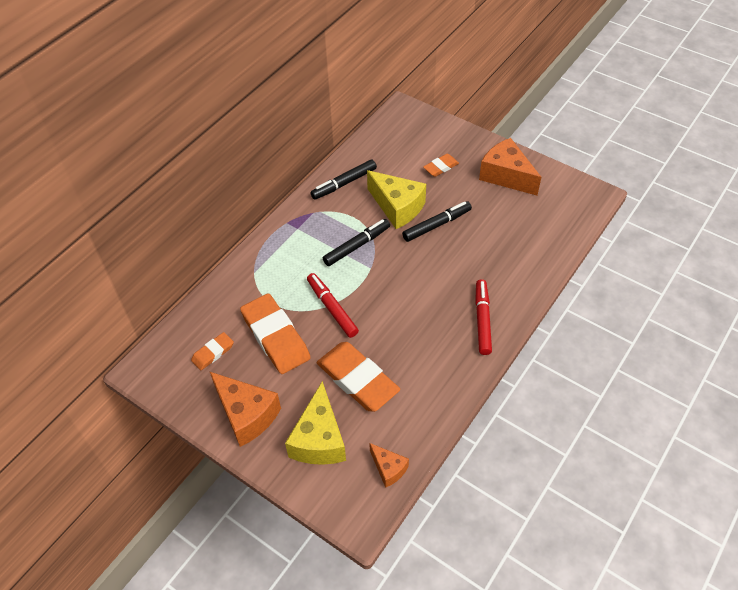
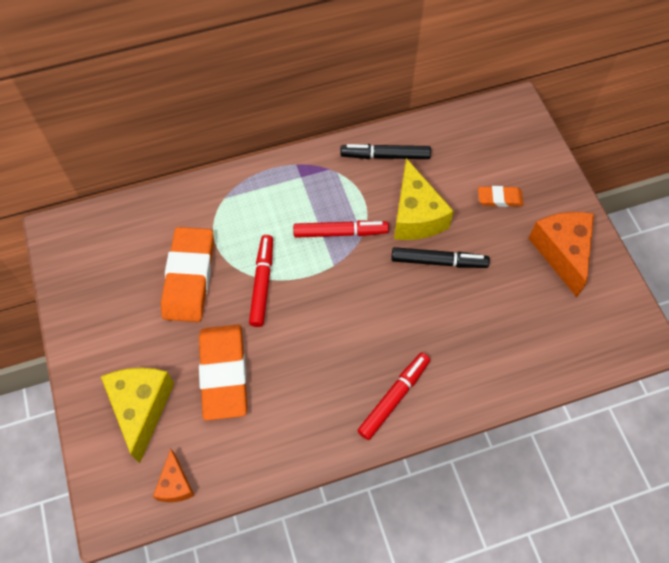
camera: 35 degrees right, 10 degrees up
(213, 353) = (125, 255): orange eraser -> none
(246, 415) = (102, 337): orange cheese -> none
(319, 439) = (141, 408): yellow cheese -> yellow cheese turned 135 degrees clockwise
(357, 246) = (340, 232): black marker -> red marker

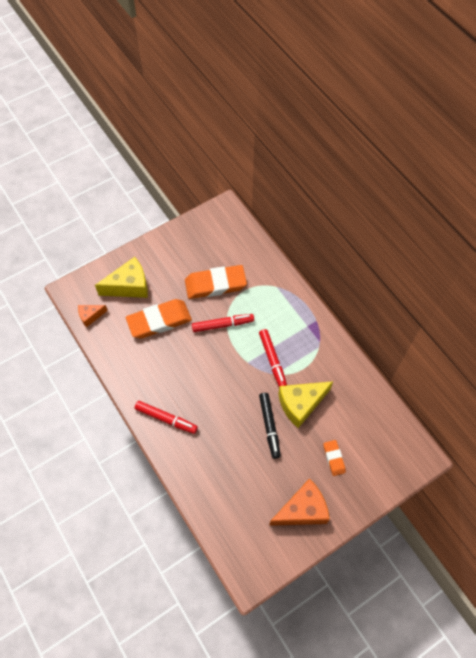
camera: 75 degrees right, 0 degrees up
(385, 156) = (342, 374): black marker -> none

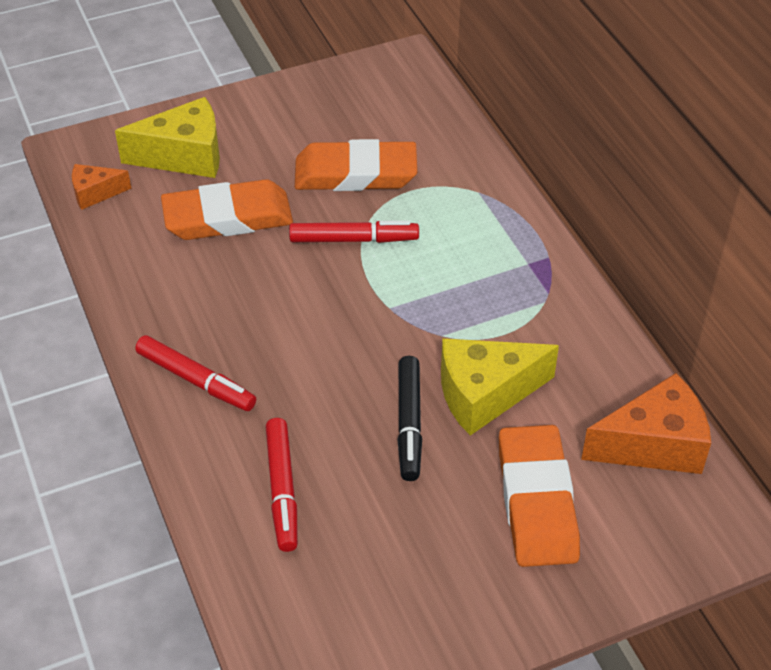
camera: 10 degrees right, 15 degrees down
(272, 360) = (442, 311): red marker -> red marker (282, 489)
(302, 510) = (446, 587): orange cheese -> orange cheese (653, 444)
(334, 458) = (536, 501): orange eraser -> orange eraser, size x2.01

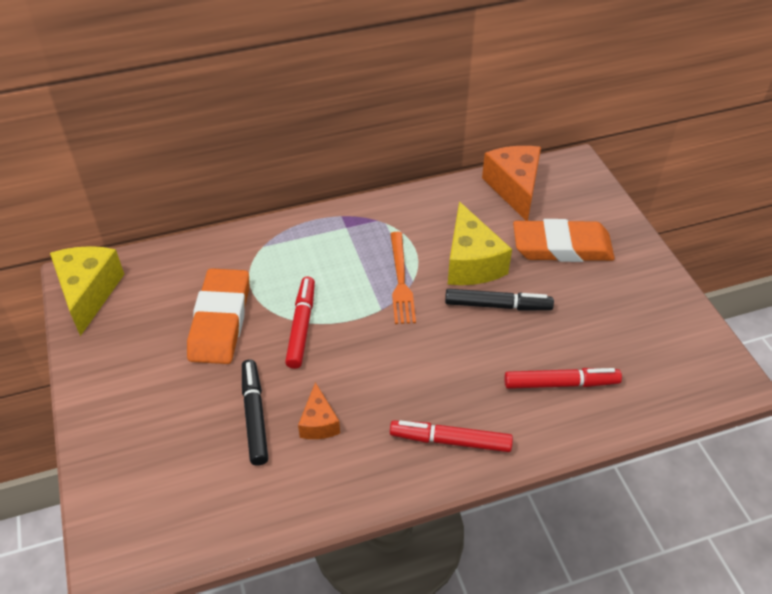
camera: 85 degrees left, 0 degrees up
(95, 193) = (192, 533): orange cheese -> orange cheese (319, 423)
(185, 156) = (157, 451): yellow cheese -> yellow cheese (89, 293)
(196, 380) = (450, 441): red marker -> red marker turned 120 degrees counterclockwise
(228, 217) = (255, 416): orange eraser -> black marker
(439, 323) = (401, 281): none -> orange fork

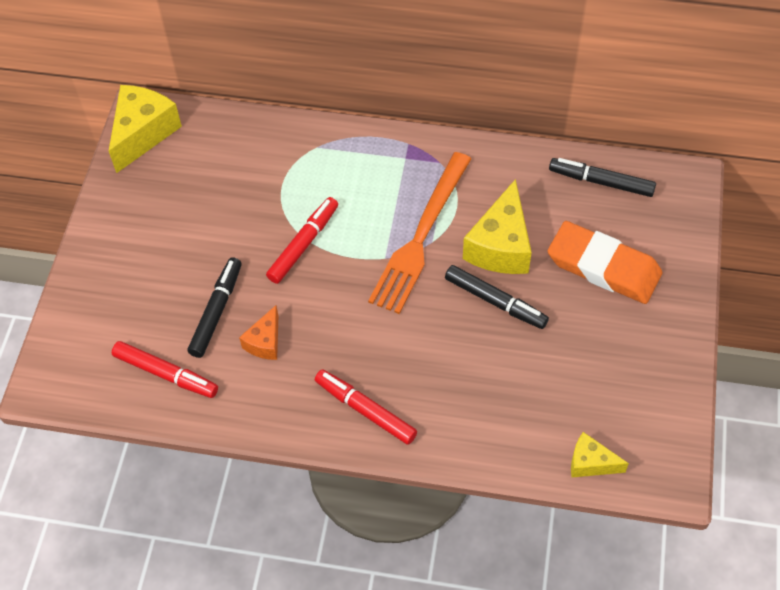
camera: 30 degrees right, 10 degrees up
(220, 320) = (237, 208): orange eraser -> none
(401, 281) = (421, 236): orange fork -> orange fork, size x1.56
(514, 188) = (601, 182): orange cheese -> black marker
(561, 383) = (500, 404): red marker -> red marker (166, 374)
(665, 397) = (590, 463): none -> yellow cheese

